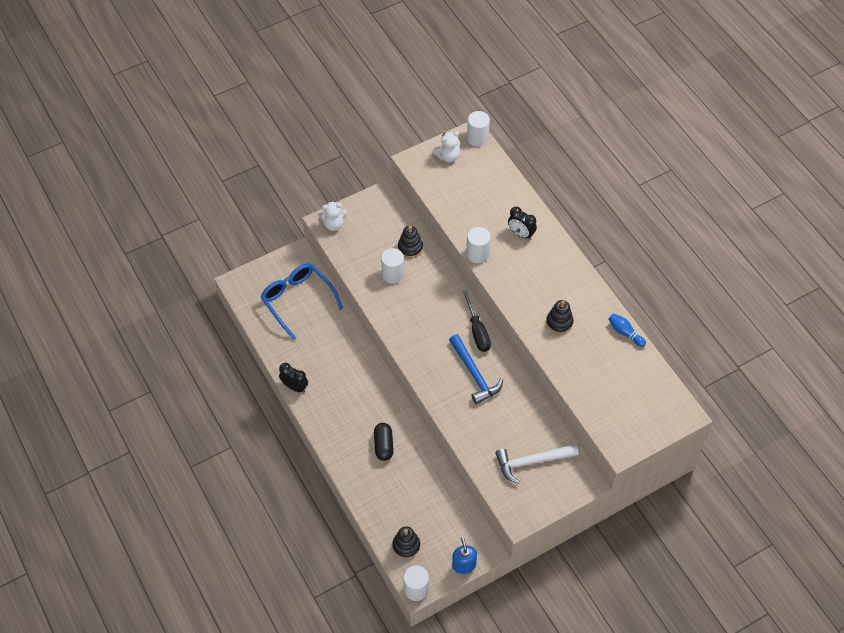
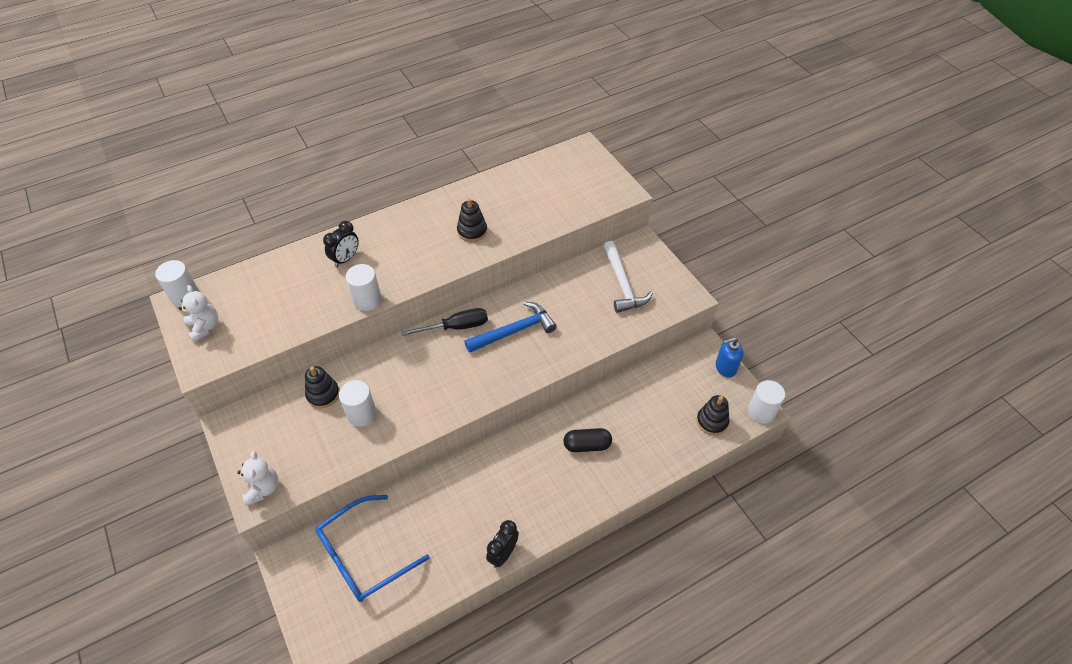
camera: 90 degrees left, 5 degrees down
(625, 333) = (488, 182): blue bowling pin -> none

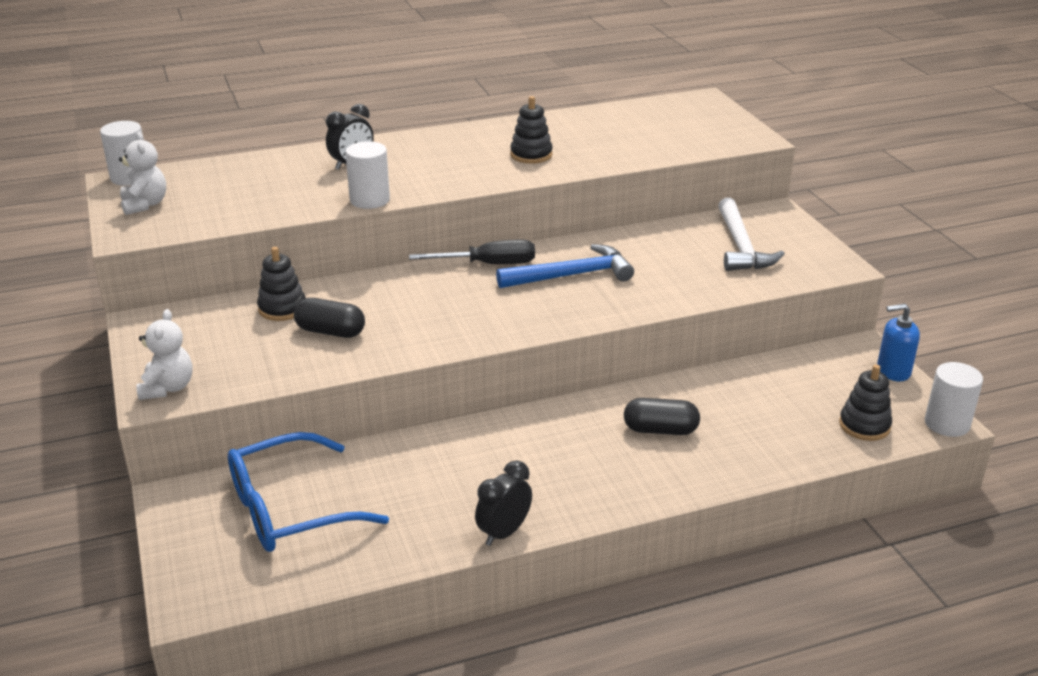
camera: 10 degrees right, 20 degrees down
(361, 414) = (330, 332): white cylinder -> black capsule

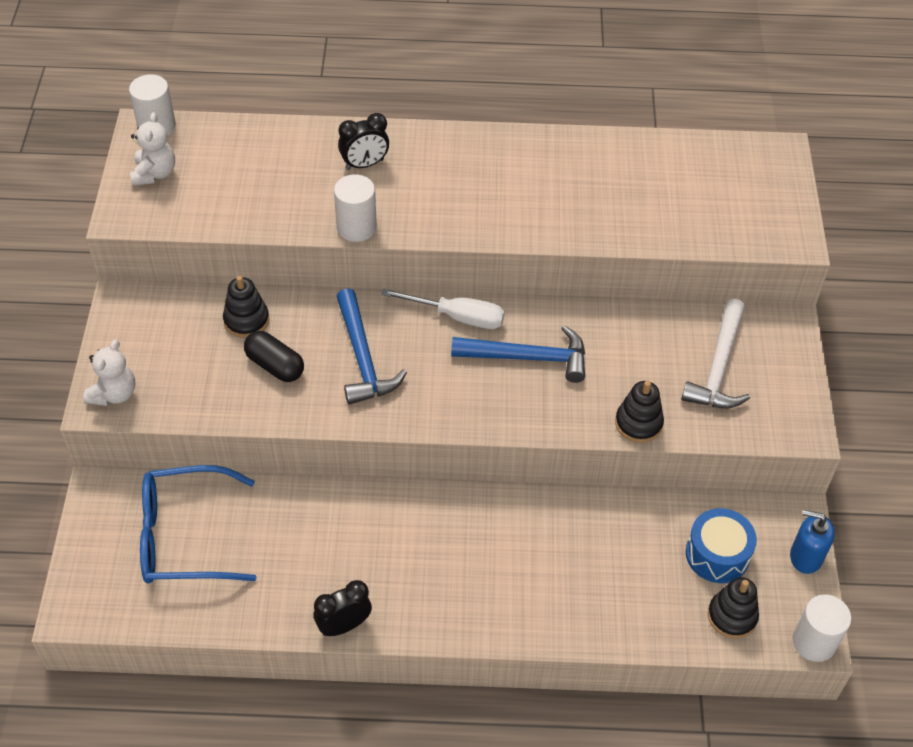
camera: 20 degrees right, 20 degrees up
(415, 308) = (362, 358): none -> blue hammer
(488, 264) = (457, 317): black screwdriver -> white screwdriver
(531, 155) = (545, 199): black stacking toy -> black stacking toy (638, 423)
(660, 430) = (538, 555): black capsule -> none
(819, 388) = (717, 554): none -> blue drum

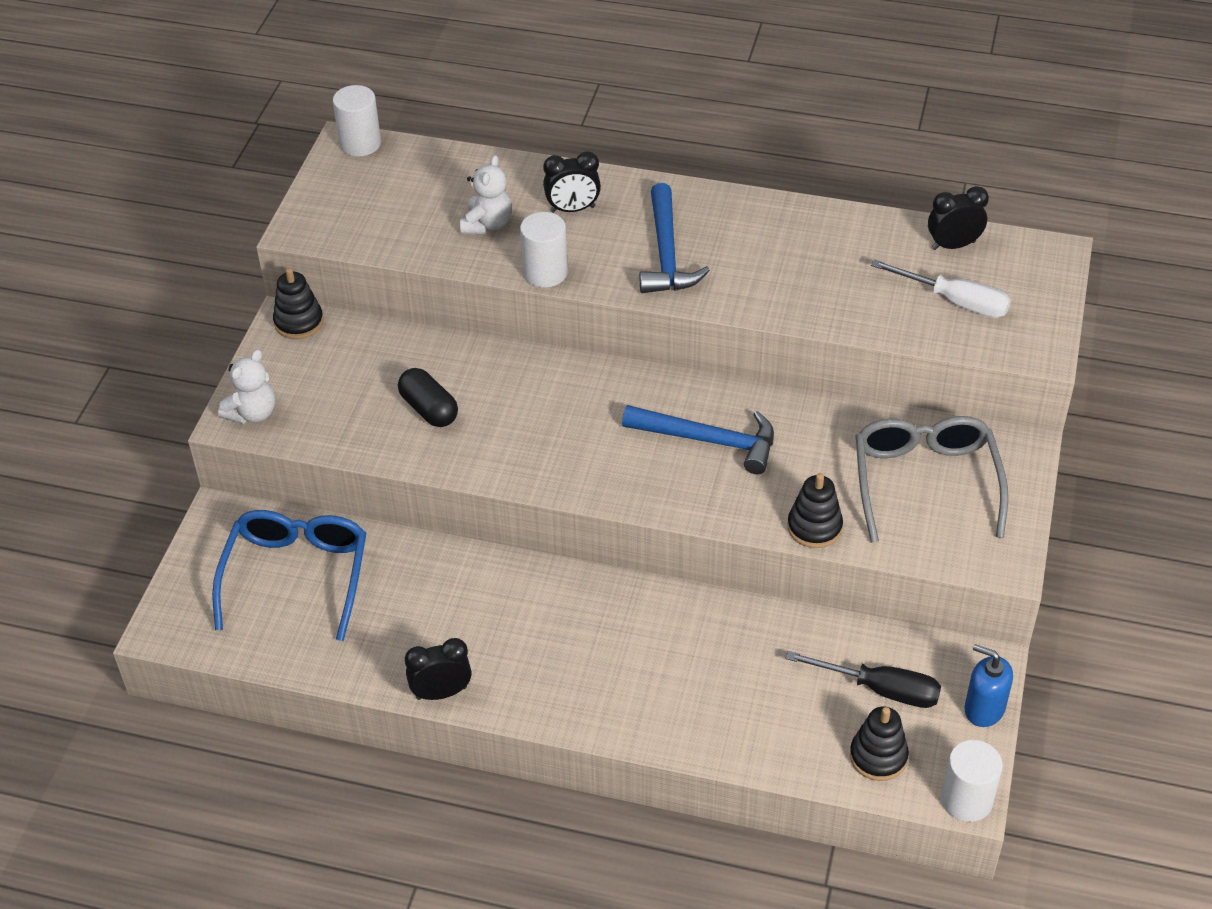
camera: 15 degrees right, 5 degrees down
(155, 173) = (345, 191): white teddy bear -> white teddy bear (487, 224)
(185, 536) = (297, 576): blue glasses -> blue glasses turned 90 degrees clockwise
(246, 320) = (411, 359): black stacking toy -> black stacking toy (299, 322)
(362, 358) = (525, 415): blue hammer -> blue hammer (666, 253)
(457, 317) = (642, 387): white screwdriver -> white screwdriver (955, 301)
(697, 155) = (953, 245): none -> black clock
(717, 554) = (880, 689): blue drum -> black screwdriver
(718, 367) = (925, 482): white hammer -> grey glasses

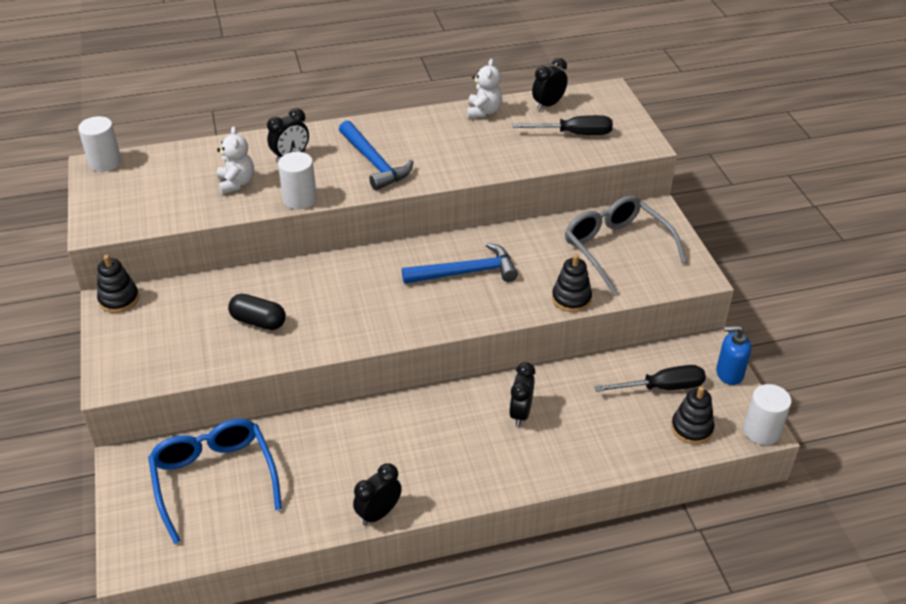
camera: 30 degrees left, 5 degrees down
(252, 413) = (123, 372): white teddy bear -> white teddy bear (483, 112)
(681, 646) = (520, 413): none -> black clock
(955, 301) = (574, 134): white screwdriver -> black screwdriver

